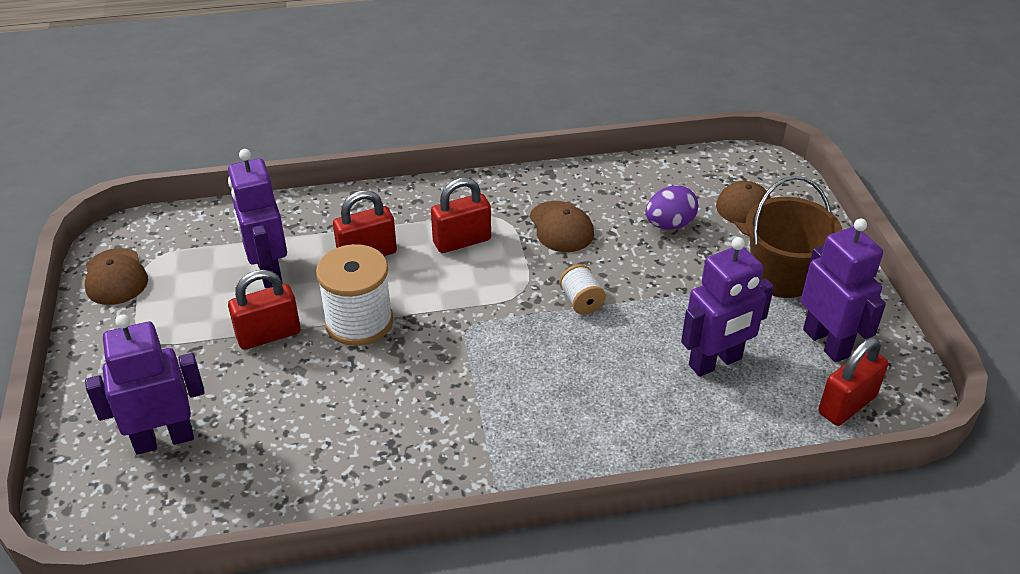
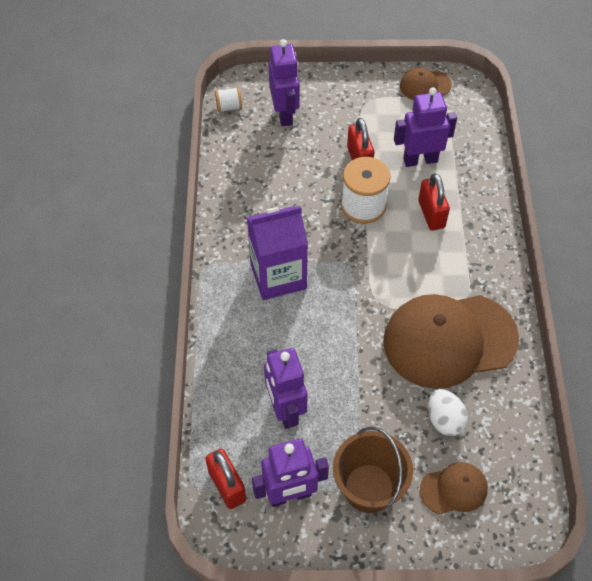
camera: 100 degrees right, 15 degrees up
(462, 241) = (439, 272): red padlock -> none
(504, 400) = (278, 276): none -> purple carton
(561, 227) = (449, 340): brown cap -> brown cap, size x2.17
(581, 301) = (362, 337): white spool -> white spool (229, 107)
(669, 225) = (444, 420): purple egg -> white egg

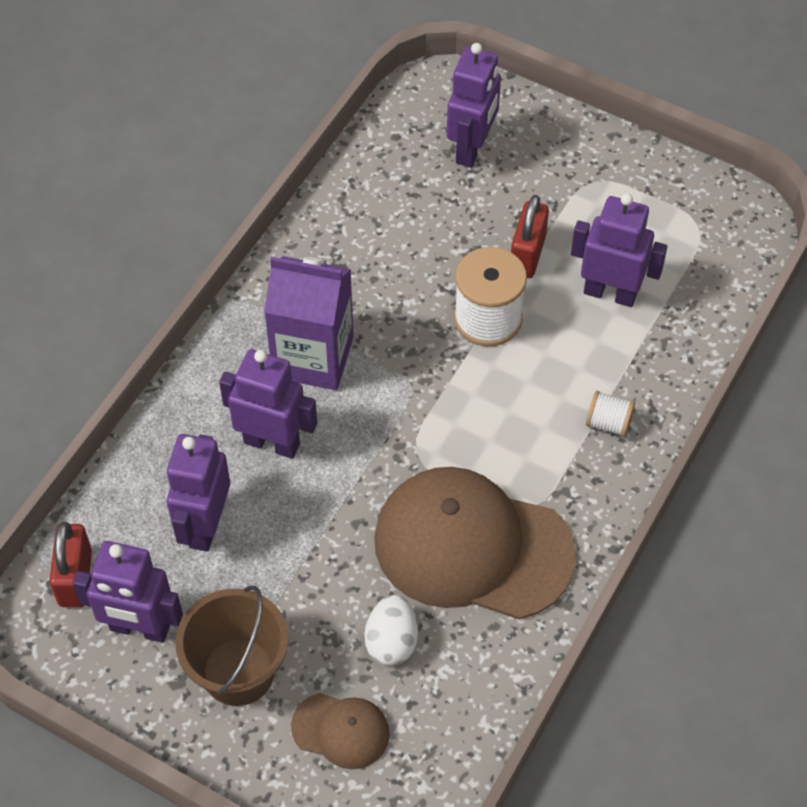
camera: 30 degrees right, 0 degrees up
(229, 107) = (405, 107): white spool -> white spool (608, 423)
(290, 339) = (272, 443): none -> purple robot
(425, 85) = (694, 194): brown cap -> none
(431, 214) = (571, 373): red padlock -> none

